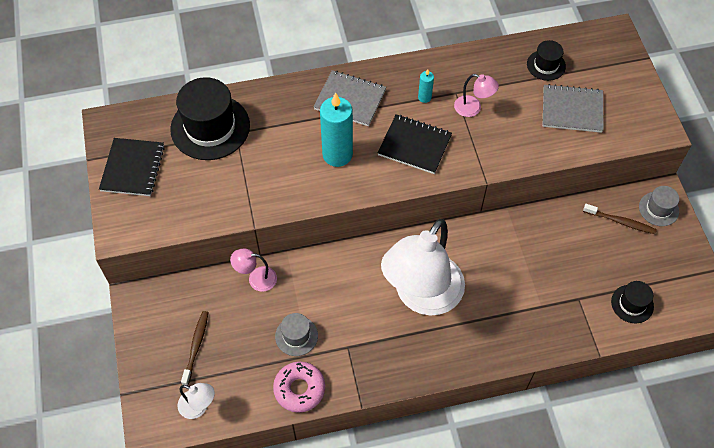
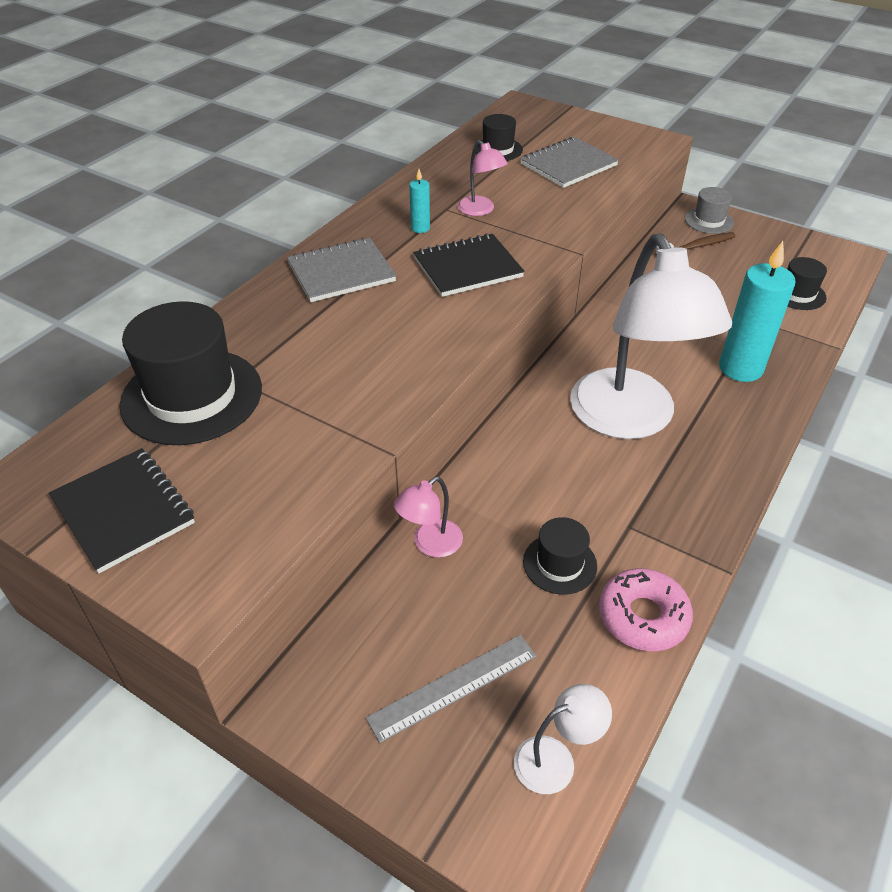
camera: 45 degrees left, 15 degrees down
(196, 346) = (453, 687): brown toothbrush -> grey ruler
(296, 336) = (560, 564): grey hat -> black hat
(337, 154) = (395, 324): turquoise candle -> turquoise candle (740, 368)
(473, 108) = (480, 210): pink lamp -> pink lamp turned 75 degrees clockwise

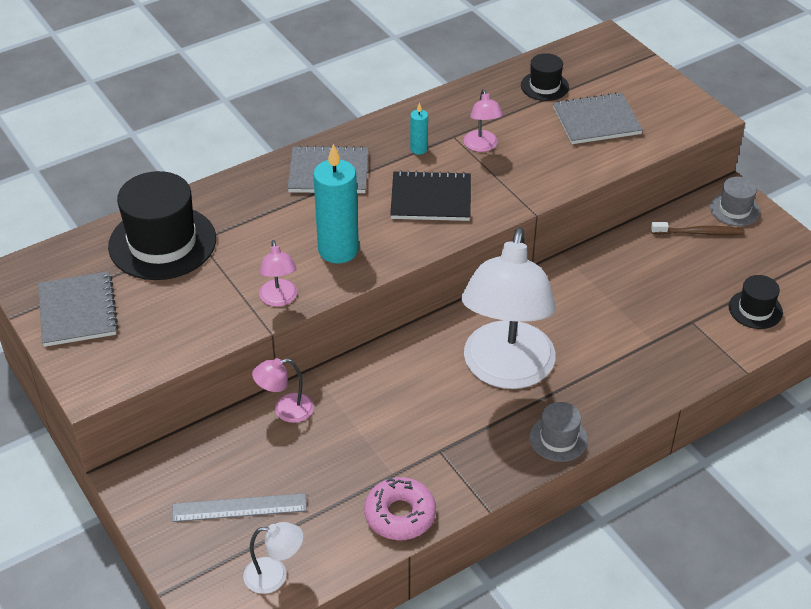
camera: 25 degrees right, 0 degrees up
(124, 511) = (78, 311): black notebook -> grey notebook
(377, 414) = (279, 299): none -> pink lamp
(560, 564) = (368, 457): black hat -> none
(734, 469) = (558, 438): none -> grey hat
(740, 368) = (638, 359): turquoise candle -> turquoise candle (338, 250)

